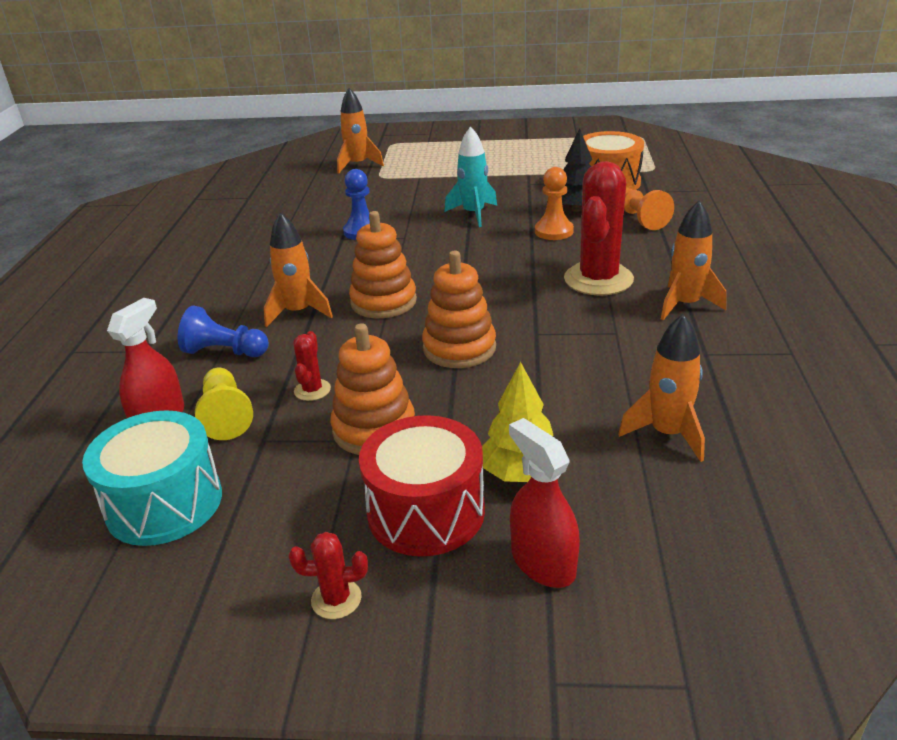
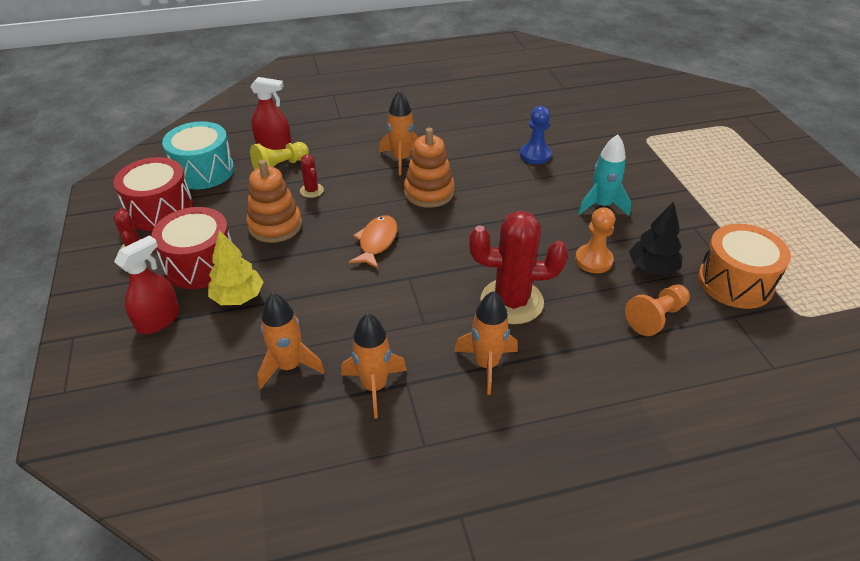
camera: 70 degrees right, 10 degrees up
(225, 352) = (346, 145): blue pawn -> none
(243, 562) = (160, 210): none -> red drum
(312, 390) = (311, 190): red cactus -> red cactus turned 75 degrees clockwise
(358, 165) = (662, 120): orange rocket -> orange rocket (374, 386)
(459, 348) = (376, 242): orange stacking toy -> orange fish

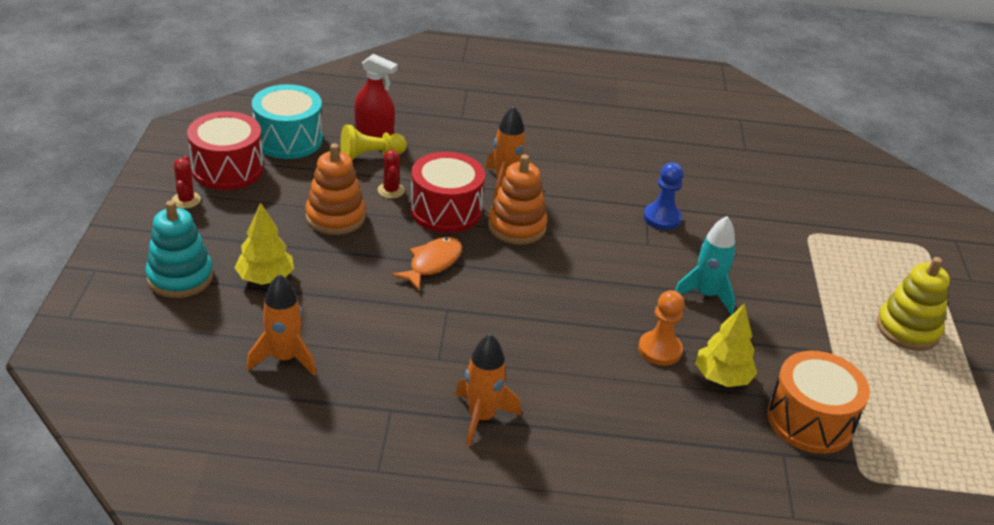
camera: 15 degrees right, 5 degrees down
(158, 320) = (180, 277): red spray bottle -> turquoise stacking toy
(200, 264) = (243, 235): red drum -> red drum (445, 210)
(374, 386) = (357, 402): orange rocket -> none
(511, 301) = (543, 365): red cactus -> none
(652, 268) = (722, 377): black tree -> yellow tree
(656, 317) = (693, 428): orange pawn -> none
(756, 190) = (907, 329): none -> yellow stacking toy

